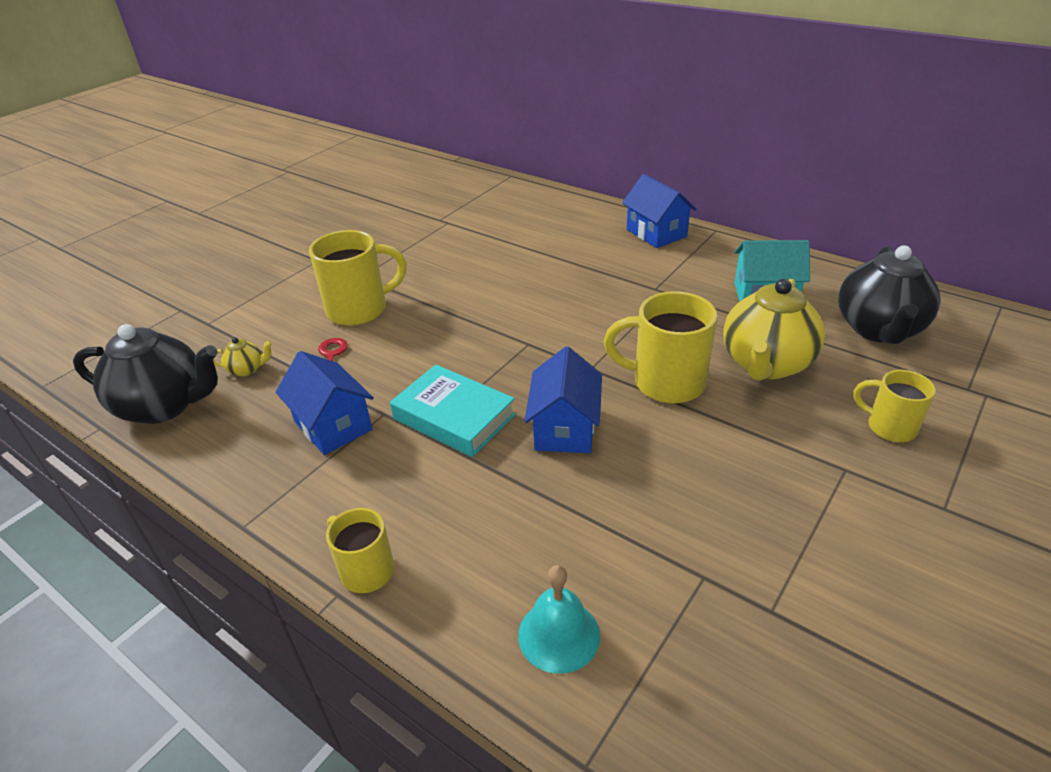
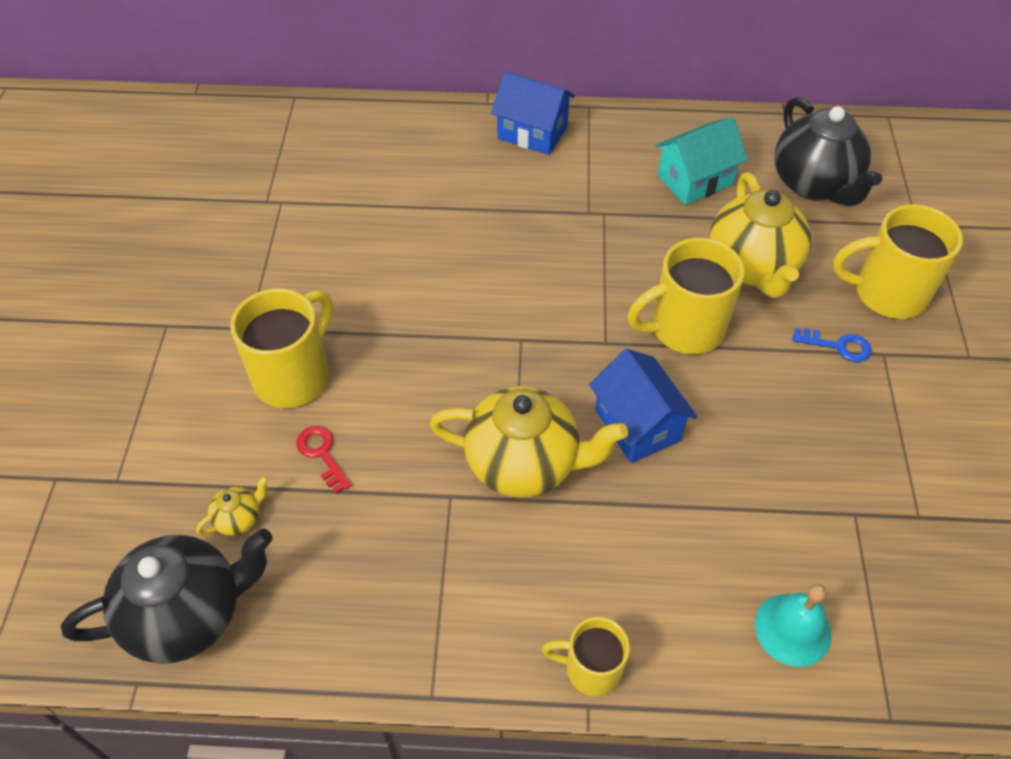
camera: 35 degrees left, 15 degrees up
(333, 425) = (410, 537): blue house -> none
(454, 416) = (524, 464): turquoise book -> yellow teapot
(801, 446) = (838, 346): none -> blue key
(889, 427) = (887, 293): yellow mug -> yellow mug, size x1.66

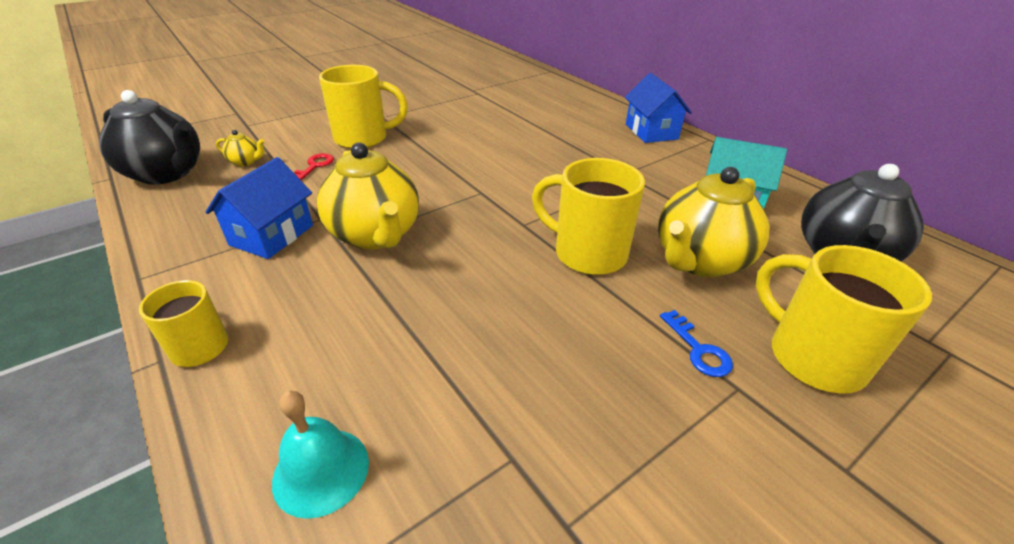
camera: 50 degrees right, 15 degrees down
(637, 425) = (465, 269): blue house -> blue house (272, 235)

